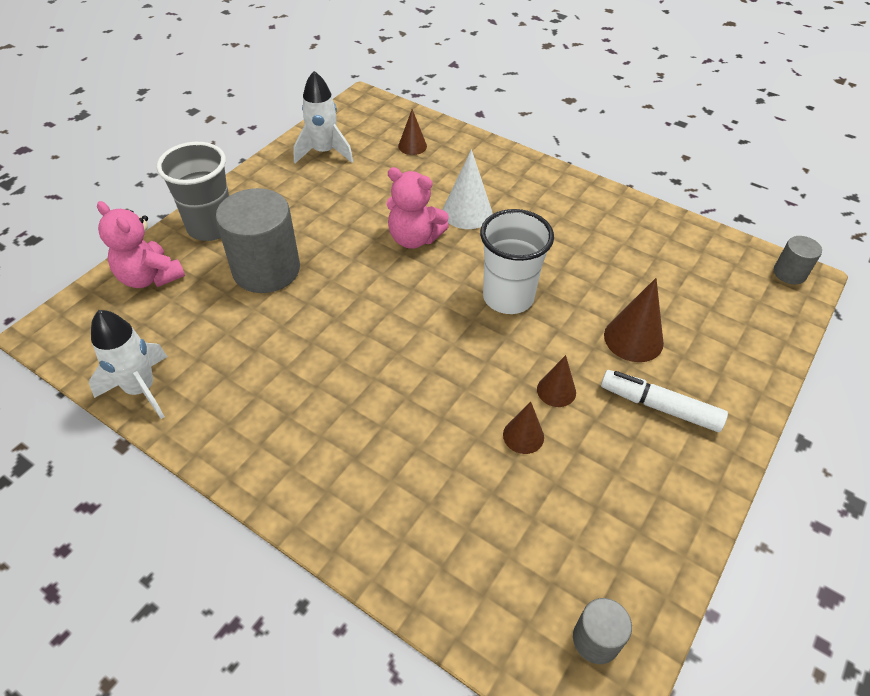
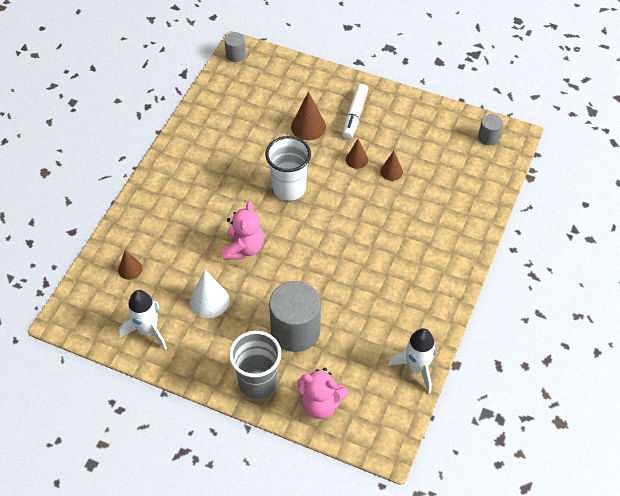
camera: 100 degrees left, 5 degrees up
(150, 277) = (320, 404): pink teddy bear -> pink teddy bear turned 75 degrees clockwise
(467, 212) = (208, 221): white cone -> white cone (209, 300)

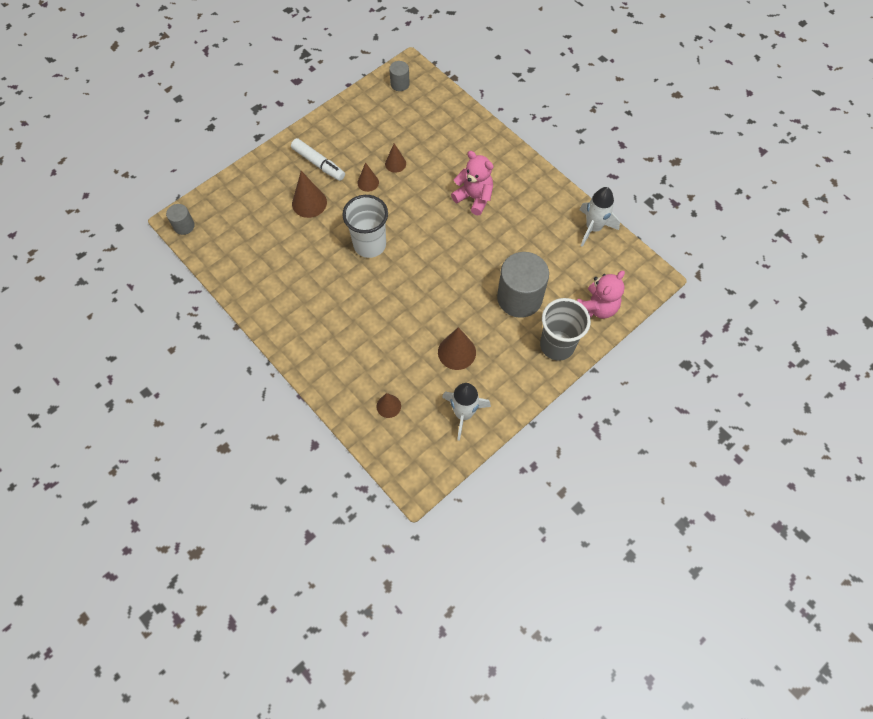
camera: 65 degrees left, 10 degrees up
(209, 300) = (456, 352): white cone -> brown cone
(243, 248) = (415, 304): pink teddy bear -> pink teddy bear (474, 198)

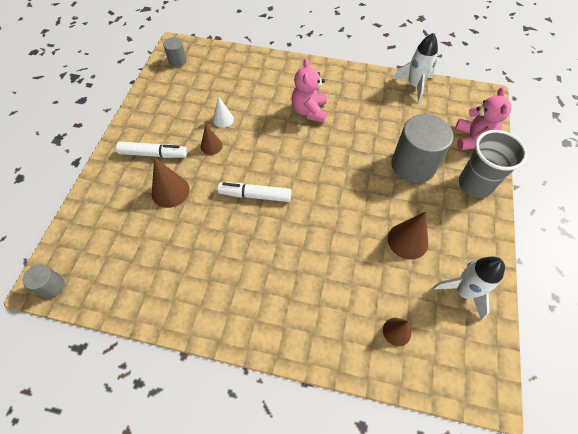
camera: 35 degrees left, 5 degrees down
(369, 245) = (255, 195): white cup -> white marker
(395, 163) = (223, 119): brown cone -> white cone
(474, 198) = (309, 111): pink teddy bear -> pink teddy bear turned 90 degrees counterclockwise

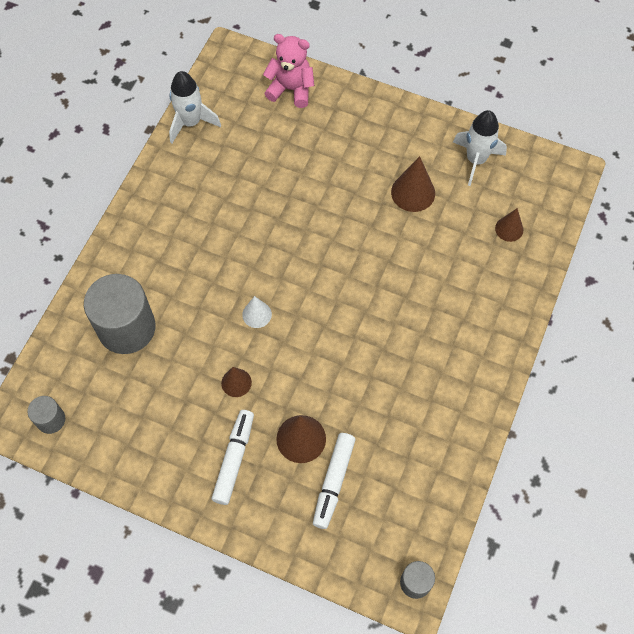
camera: 80 degrees left, 5 degrees up
(223, 119) = (191, 363): white cone -> white cone (257, 314)
(255, 195) = (326, 337): white marker -> white marker (333, 482)
(309, 111) = (204, 253): pink teddy bear -> none
(413, 165) = (316, 160): grey cylinder -> grey cylinder (127, 328)
(475, 184) = (354, 108): grey cup -> none

